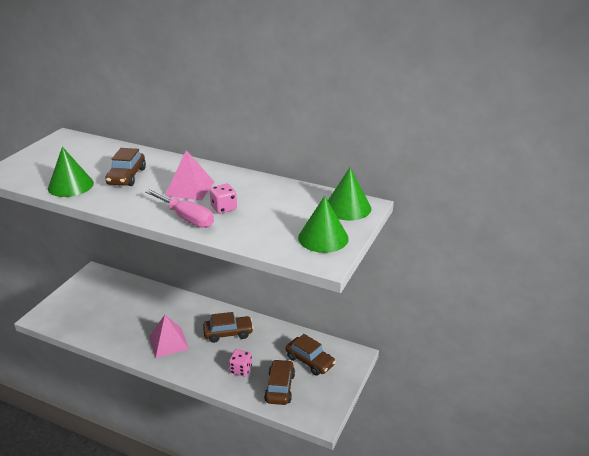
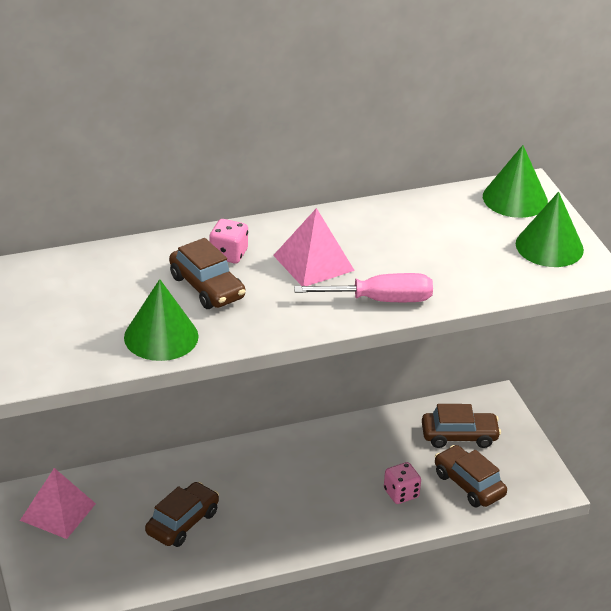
camera: 45 degrees left, 5 degrees up
(168, 342) = (272, 519): pink pyramid -> pink pyramid (58, 512)
(224, 208) = (396, 266): pink dice -> pink dice (228, 254)
(228, 333) = (326, 463): brown car -> brown car (182, 522)

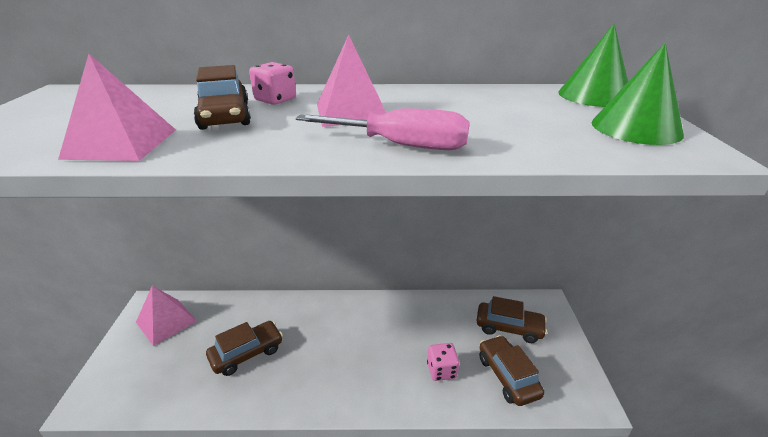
camera: 20 degrees right, 5 degrees down
(161, 336) = (121, 143): green cone -> pink pyramid

